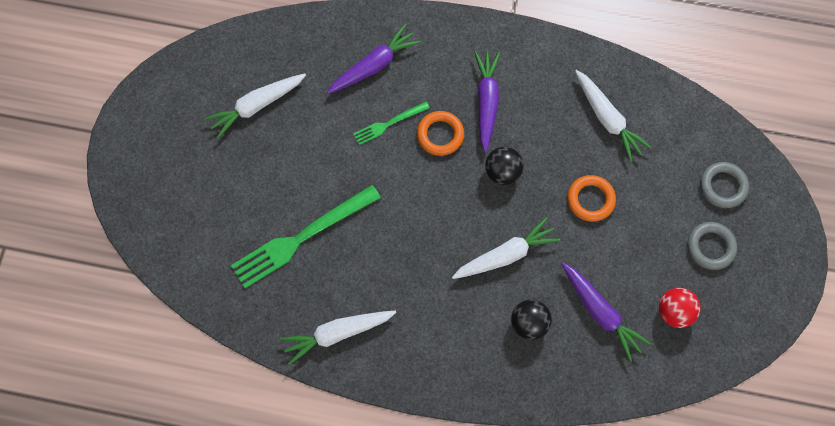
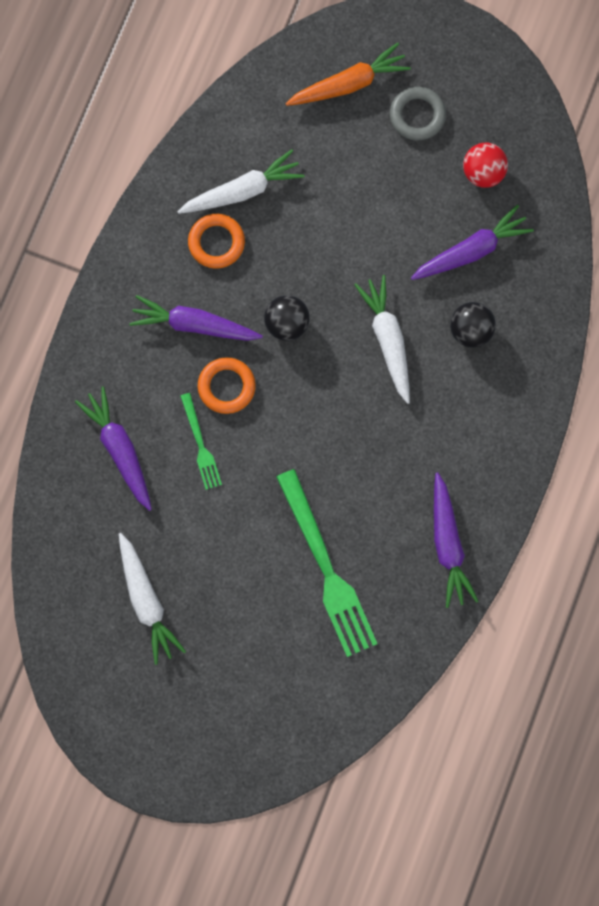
camera: 80 degrees left, 5 degrees up
(337, 333) = (448, 544): white carrot -> purple carrot
(590, 199) = (338, 232): orange ring -> orange ring (216, 242)
(722, 186) = (349, 84): grey ring -> orange carrot

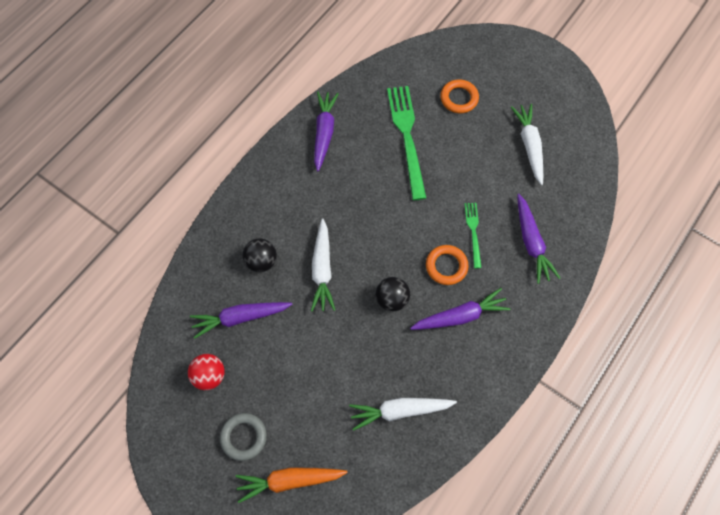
camera: 165 degrees left, 10 degrees down
(194, 325) = (460, 316): purple carrot -> purple carrot turned 45 degrees counterclockwise
(216, 242) = (430, 374): orange ring -> orange ring (459, 98)

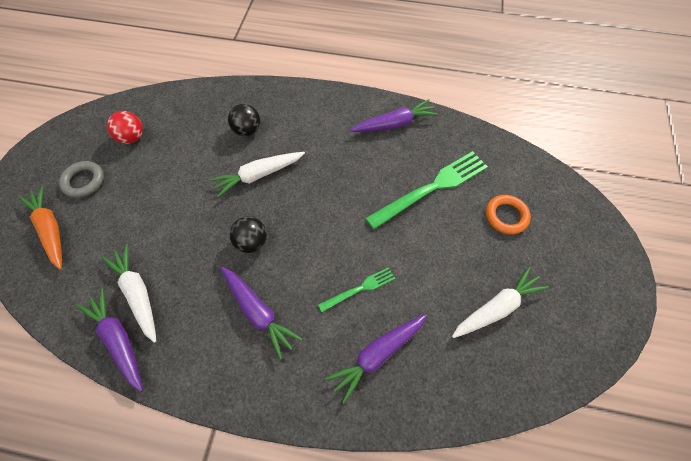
camera: 65 degrees right, 5 degrees down
(240, 318) = (190, 137): purple carrot -> purple carrot (119, 340)
(446, 266) = (308, 277): orange ring -> none

